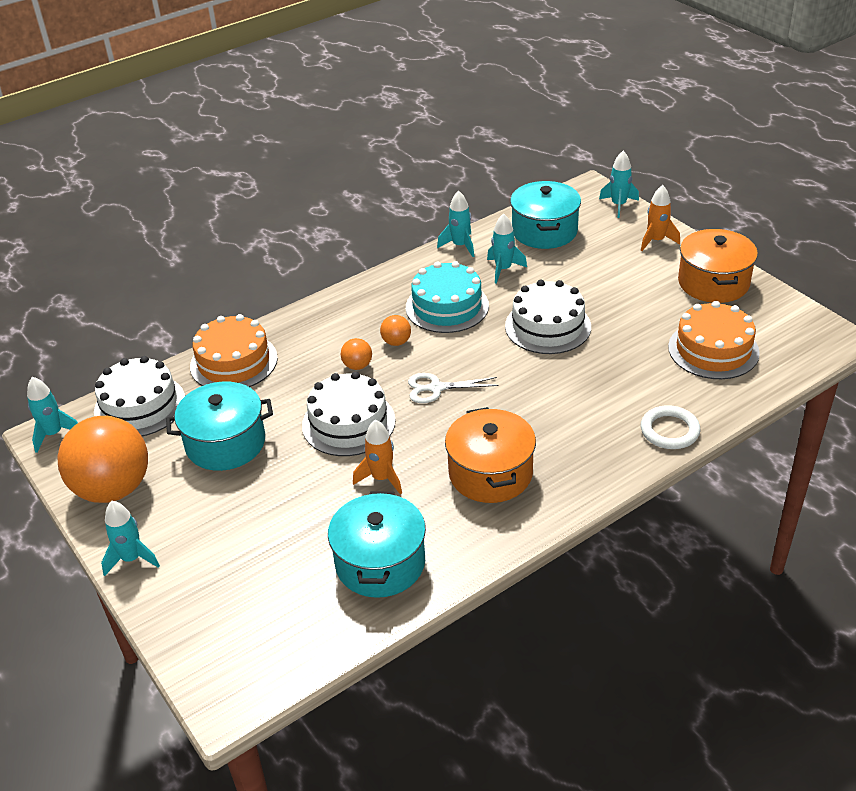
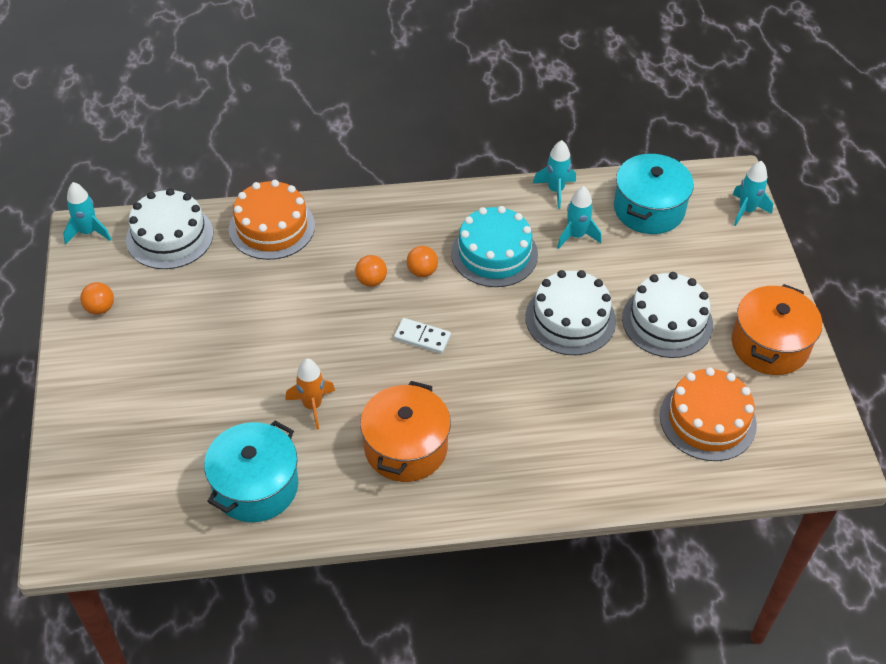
camera: 25 degrees right, 10 degrees up
(113, 488) = (100, 308): orange ball -> orange ball, size x0.41
(132, 559) = (73, 382): turquoise rocket -> none
(225, 443) = (212, 307): turquoise pot -> none
(348, 423) = (323, 336): white cake -> white cake (667, 321)
(436, 388) = (422, 337): white scissors -> white domino
(656, 241) = (751, 270): orange rocket -> none
(669, 431) = (596, 485): white ring -> none

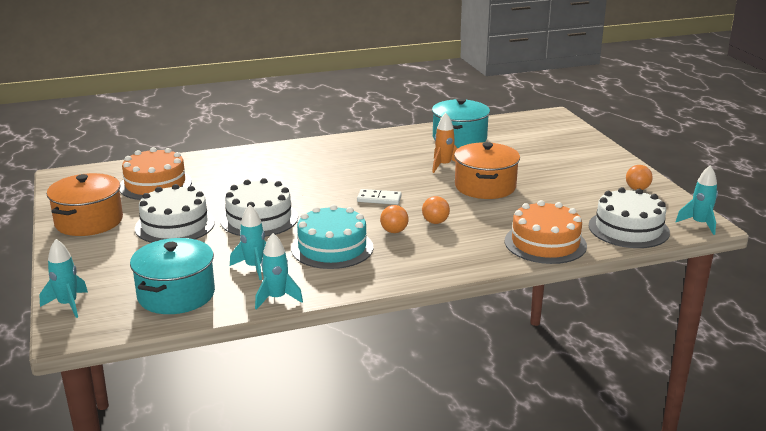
camera: 170 degrees right, 25 degrees down
(405, 447) = (371, 157): orange pot -> orange pot (485, 186)

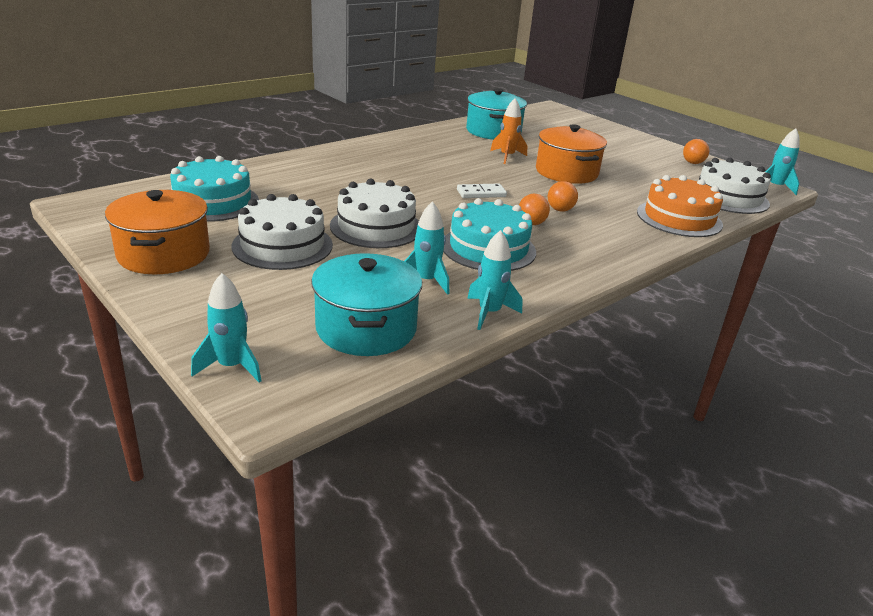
camera: 25 degrees left, 5 degrees up
(155, 184) = (213, 202): orange cake -> turquoise cake

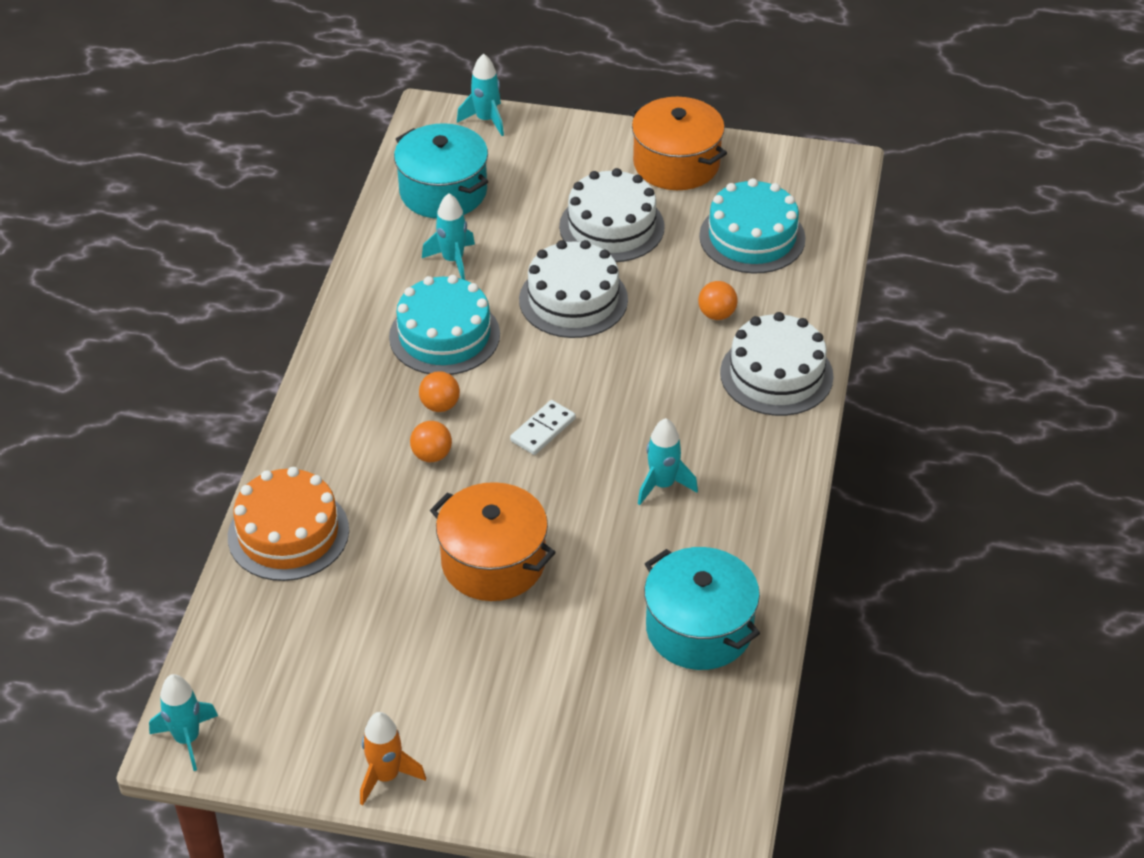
camera: 145 degrees right, 15 degrees up
(489, 313) = (372, 257): turquoise rocket -> turquoise rocket (663, 485)
(507, 156) = (602, 552): orange rocket -> orange rocket (386, 776)
(692, 163) = (341, 745): orange ball -> orange ball (716, 314)
(728, 197) = (246, 646): white cake -> white cake (776, 374)

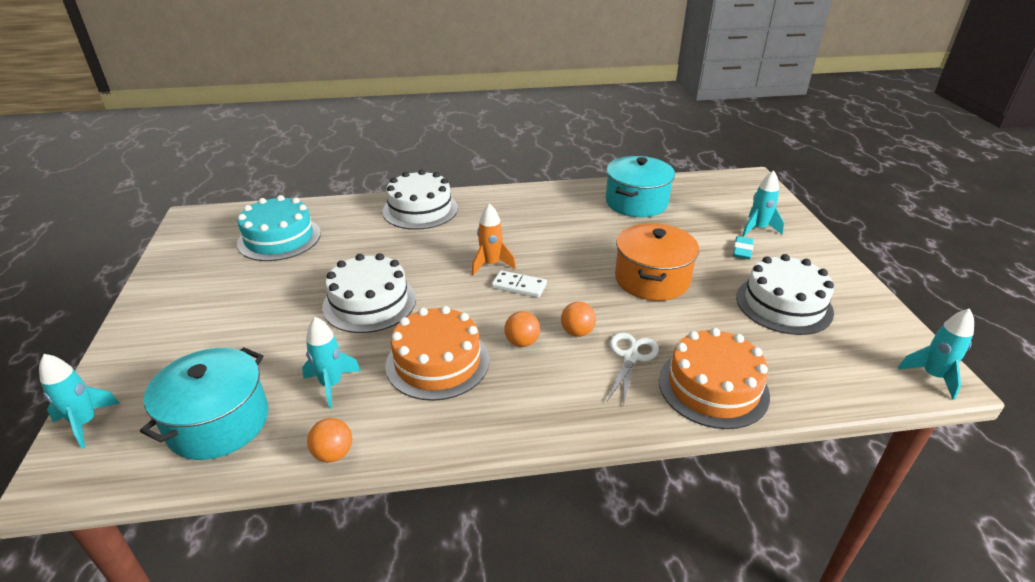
camera: 110 degrees left, 10 degrees down
(368, 485) = (630, 357): none -> white scissors
(386, 776) = (844, 279): orange rocket -> orange rocket (491, 264)
(444, 335) = (437, 362): turquoise cake -> orange cake
(509, 696) = (742, 250): none -> turquoise eraser
(611, 226) = (271, 302): white cake -> white cake (783, 304)
(663, 485) = (539, 231): turquoise rocket -> turquoise rocket (758, 229)
(676, 164) = (182, 286): orange pot -> none
(716, 314) = (368, 238): orange ball -> orange ball (333, 454)

